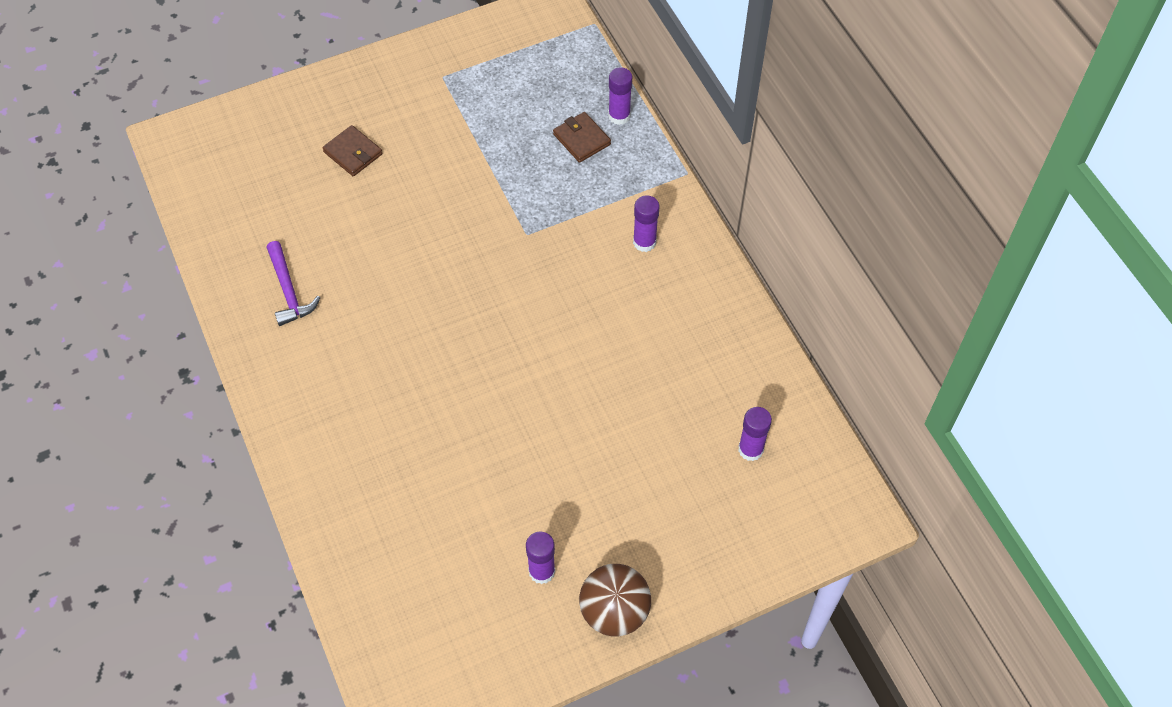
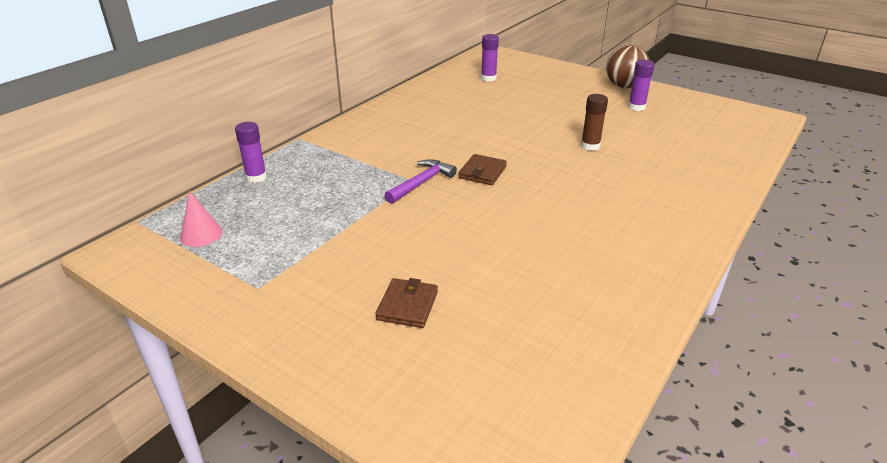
camera: 120 degrees left, 25 degrees down
(289, 291) = (598, 274): purple hammer -> purple hammer (421, 183)
(483, 437) = (590, 146): none -> brown glue stick
(542, 58) = (201, 234): none -> pink cone
(581, 139) = (294, 186): brown wallet -> brown wallet (482, 172)
(644, 242) = (376, 137): purple glue stick -> none

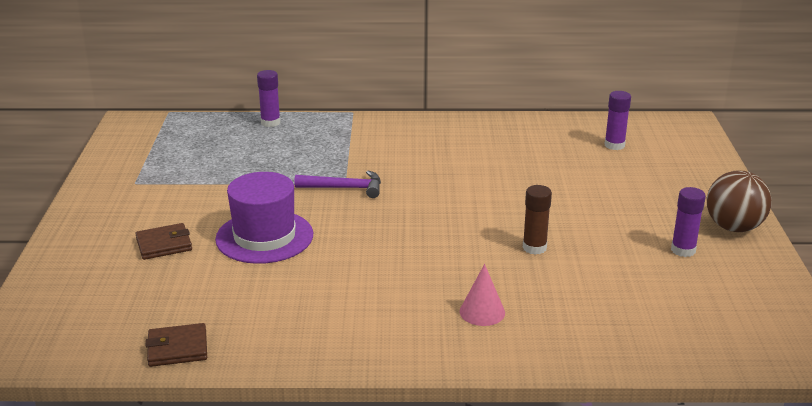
camera: 55 degrees right, 5 degrees down
(201, 234) = (175, 138): pink cone -> pink cone (482, 312)
(457, 245) = (264, 237): none -> purple hat
(482, 172) = (400, 209): brown wallet -> brown wallet (177, 348)

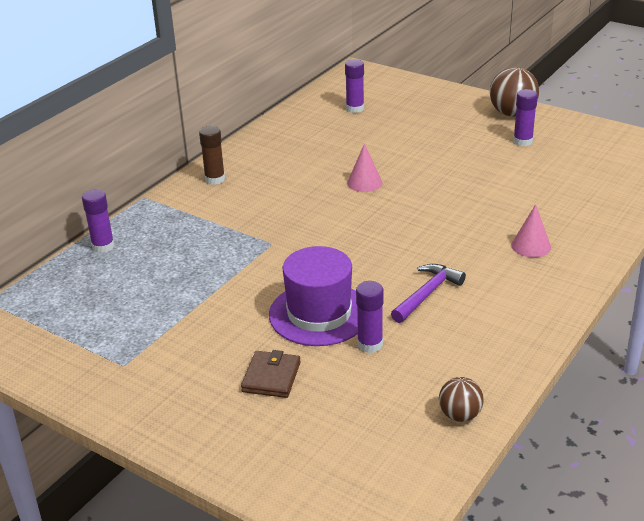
camera: 55 degrees left, 5 degrees up
(177, 348) = (460, 415): brown wallet -> brown ball
(242, 274) = (370, 344): none -> purple glue stick
(345, 188) = (281, 245): purple hammer -> purple hammer (427, 294)
(489, 192) = (364, 182): none -> pink cone
(534, 248) = (465, 194): brown glue stick -> brown glue stick (215, 179)

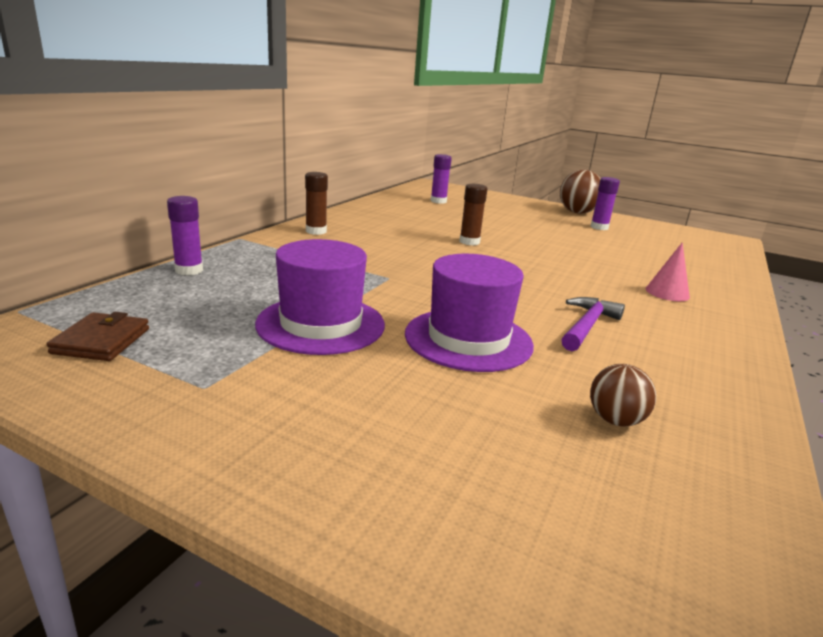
camera: 10 degrees left, 10 degrees down
(206, 303) = (321, 324): none -> purple hat
(271, 377) = (430, 407): brown wallet -> brown wallet (101, 341)
(364, 182) = (469, 242): pink cone -> brown glue stick
(370, 344) = (548, 372): purple glue stick -> none
(460, 415) = (728, 461): brown ball -> brown ball (615, 420)

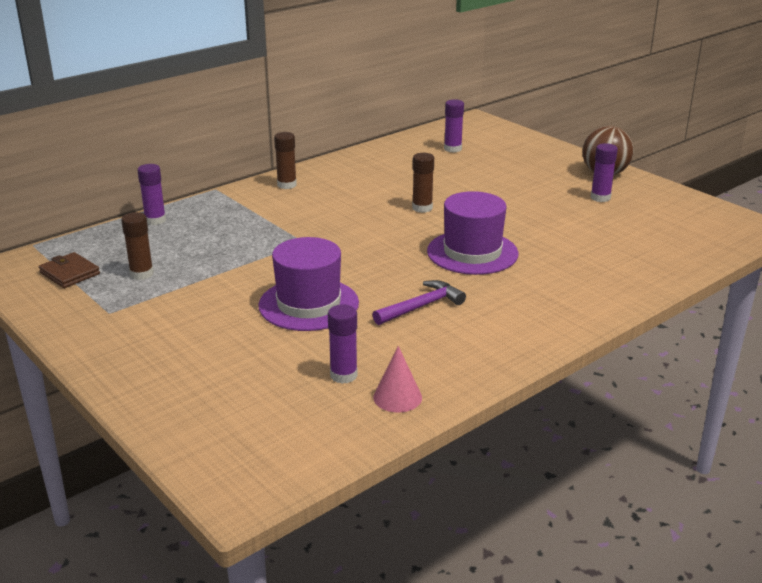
camera: 25 degrees right, 5 degrees up
(101, 341) = (69, 273): brown wallet -> brown wallet turned 75 degrees counterclockwise
(217, 330) = (141, 274): none -> brown glue stick
(321, 324) = (213, 278): purple hat -> purple hat (472, 252)
(615, 420) = (343, 375): brown ball -> purple glue stick
(667, 292) = (551, 285): pink cone -> pink cone (397, 397)

